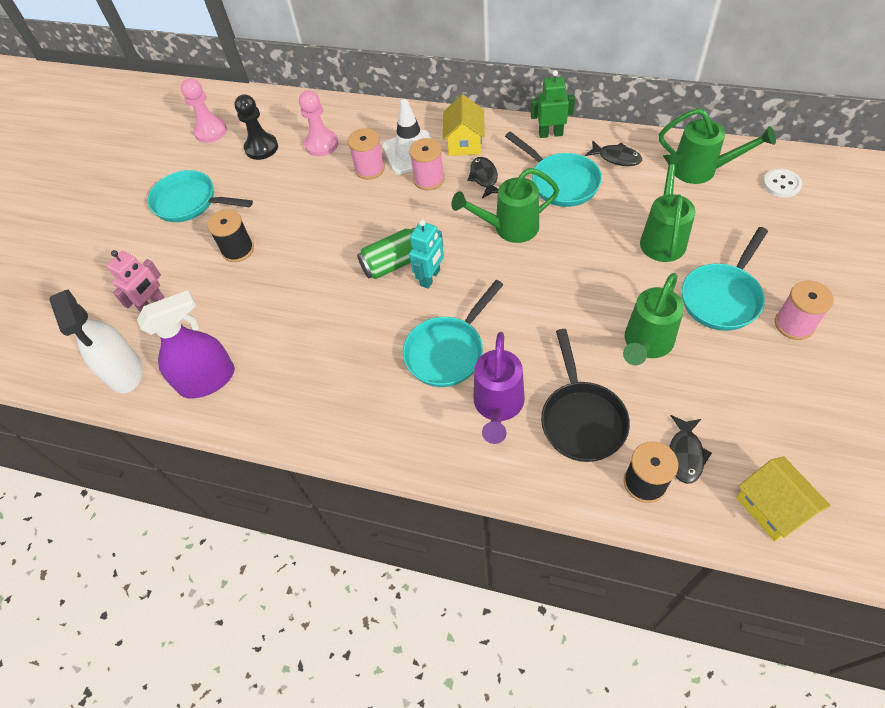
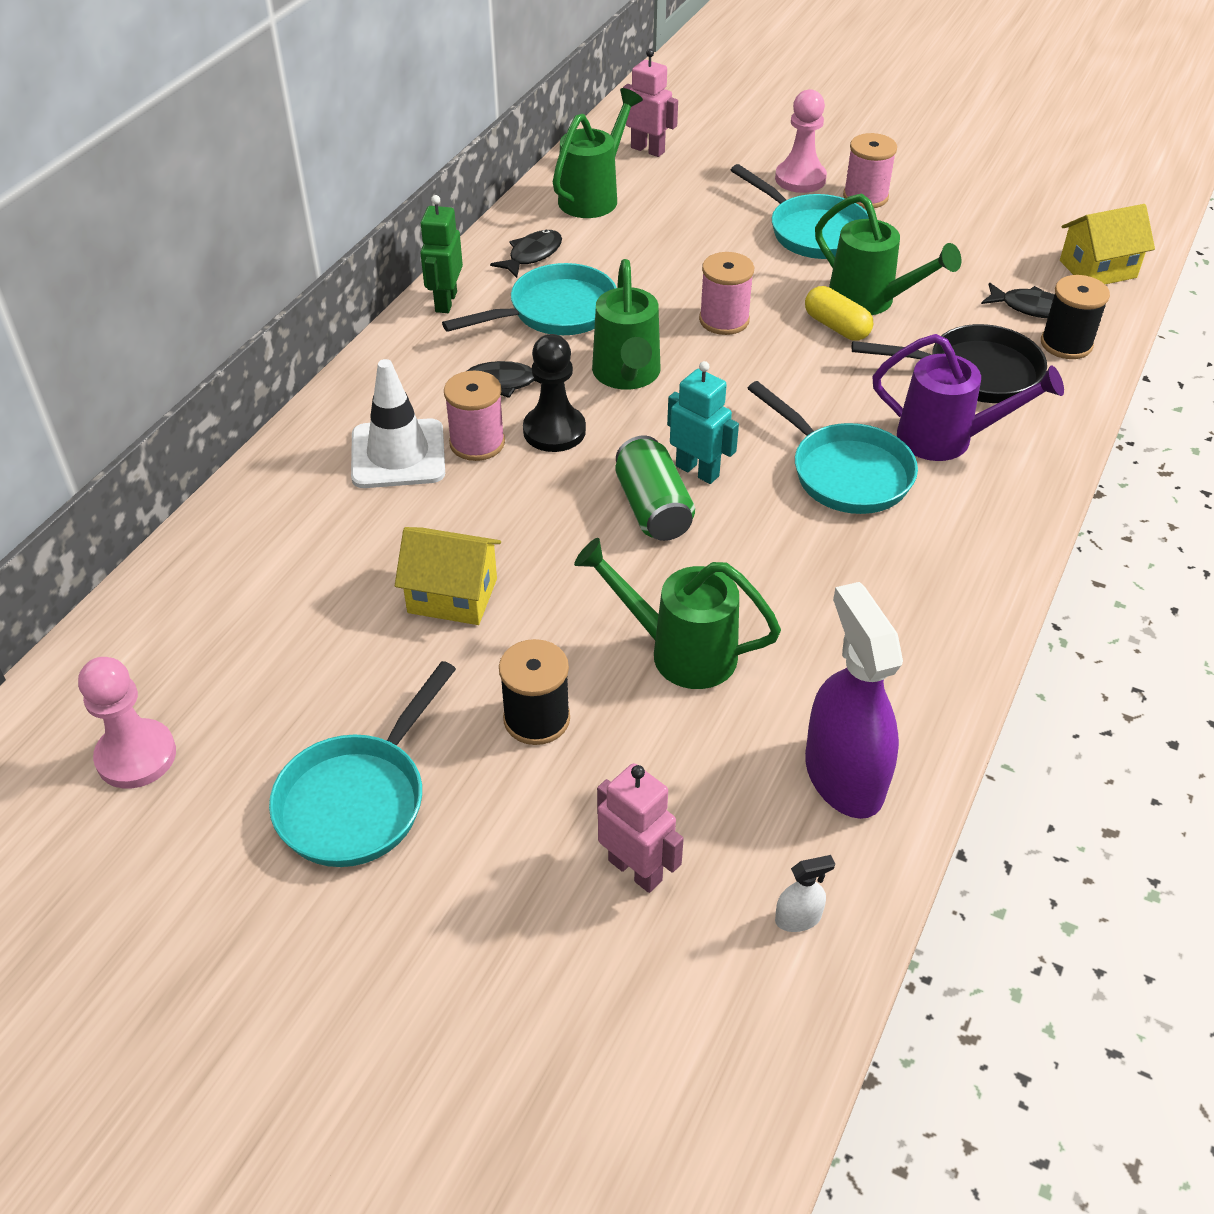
camera: 85 degrees left, 10 degrees down
(124, 371) = (798, 918): white spray bottle -> white spray bottle, size x0.40
(261, 148) = (253, 666): black pawn -> black pawn (554, 431)
(321, 144) = (301, 571): pink pawn -> pink pawn (800, 179)
(369, 169) = (410, 511): pink spool -> pink spool (724, 320)
(464, 142) = (410, 391): yellow house -> yellow house (452, 596)
(605, 327) = (836, 327): none -> yellow capsule
(663, 237) = (700, 251): green watering can -> green watering can (680, 652)
(781, 184) = (648, 150): white button -> pink robot

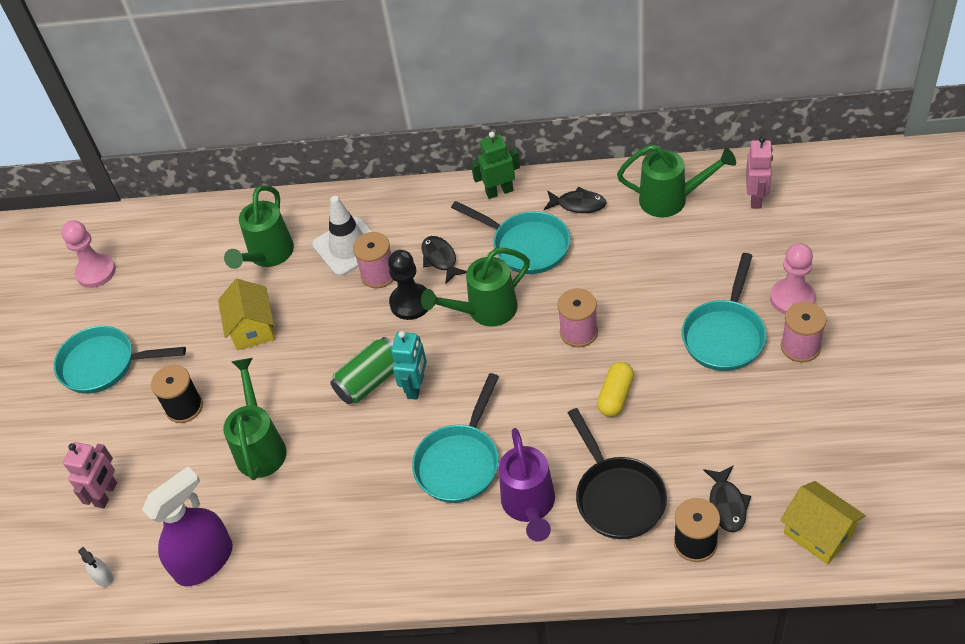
camera: 70 degrees right, 5 degrees up
(870, 301) = (661, 403): green watering can -> green watering can (268, 255)

